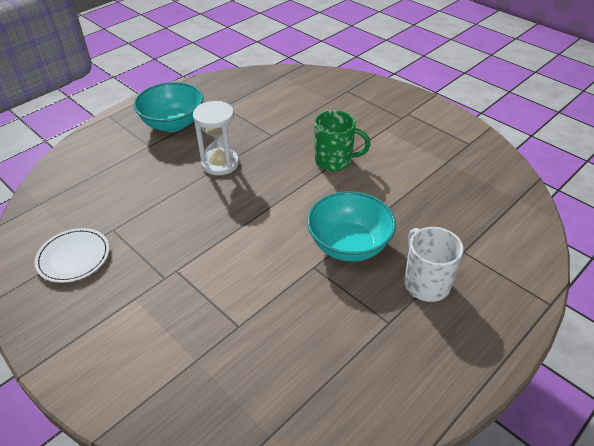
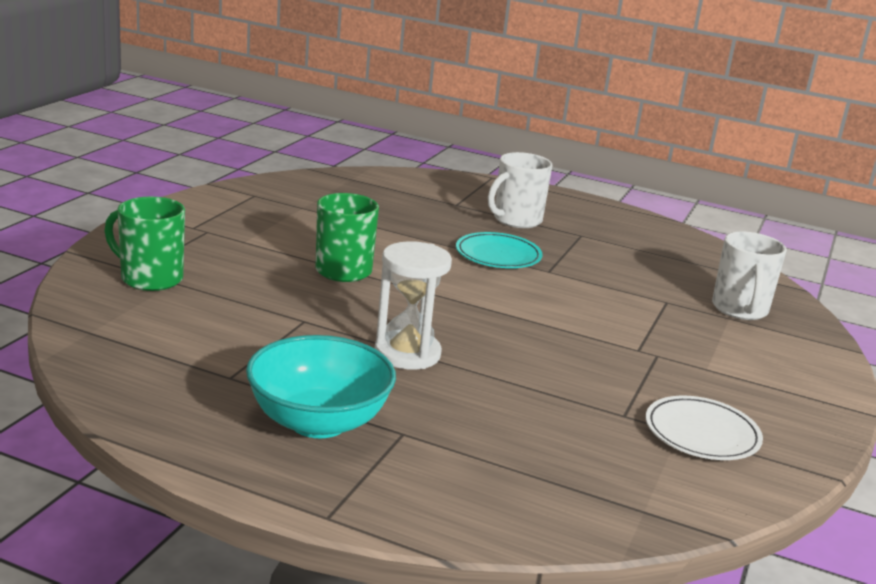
camera: 115 degrees left, 20 degrees down
(205, 379) = (740, 309): none -> white mug
(336, 94) = (150, 278): none -> green mug
(349, 245) = (498, 255): turquoise bowl -> turquoise plate

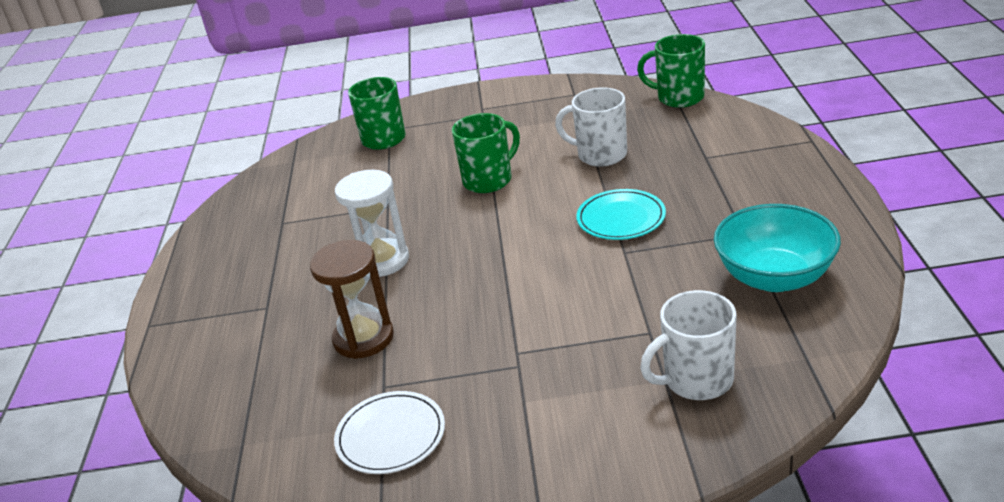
camera: 70 degrees right, 10 degrees up
(318, 422) = (253, 274): turquoise bowl -> turquoise bowl (774, 277)
(346, 176) = (679, 97): none -> green mug
(516, 220) = (720, 193): white mug -> white mug (600, 155)
(534, 401) = (363, 338): none -> brown hourglass

